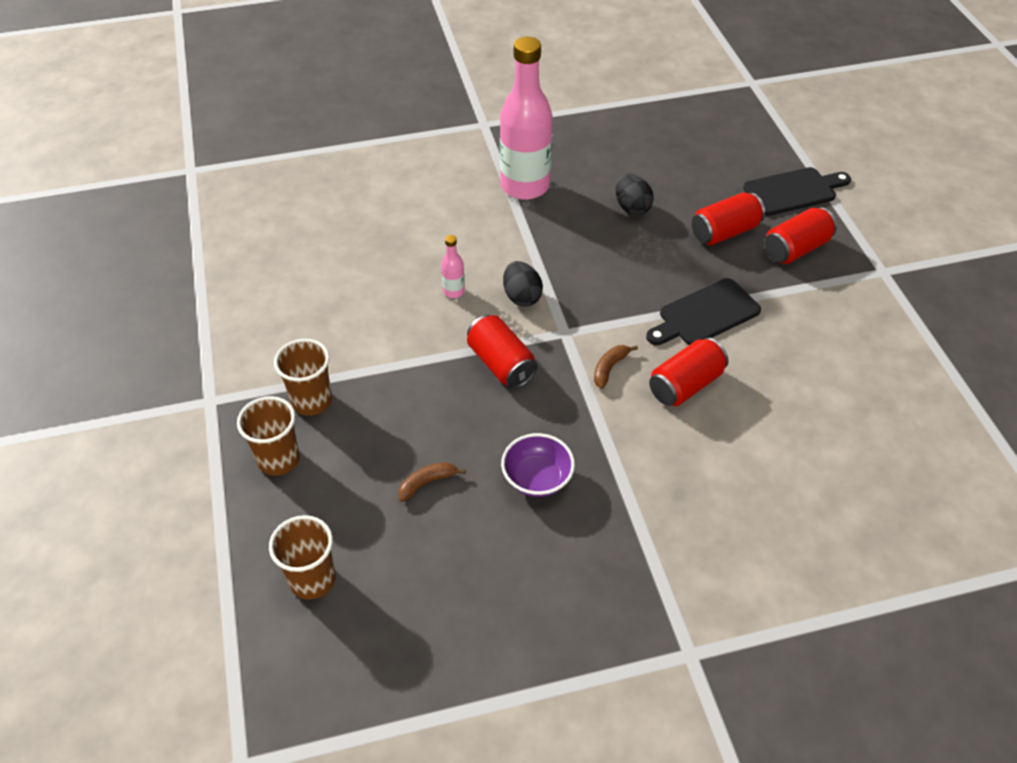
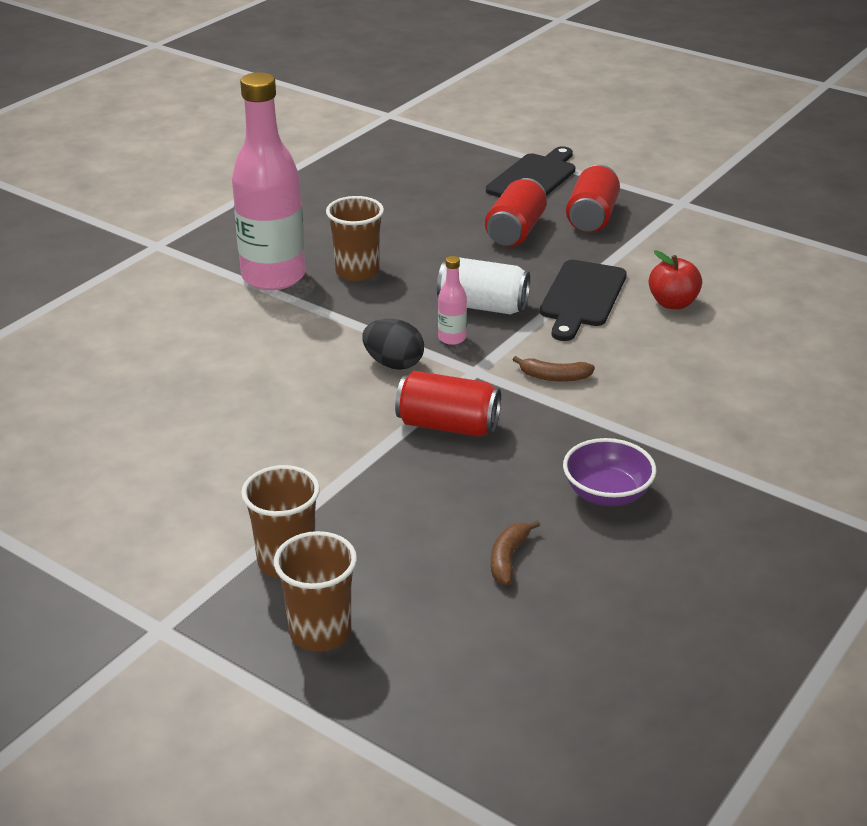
camera: 40 degrees left, 15 degrees down
(312, 579) = (505, 708): brown cup -> brown cup (357, 272)
(454, 291) = (316, 392): pink bottle -> pink bottle (452, 338)
(609, 368) = (554, 377): brown banana -> brown banana turned 75 degrees counterclockwise
(629, 283) = (483, 306): none -> white can
(632, 207) = (405, 249): black egg -> none
(685, 385) = (636, 355): red can -> none
(765, 357) = (673, 303): none -> red apple

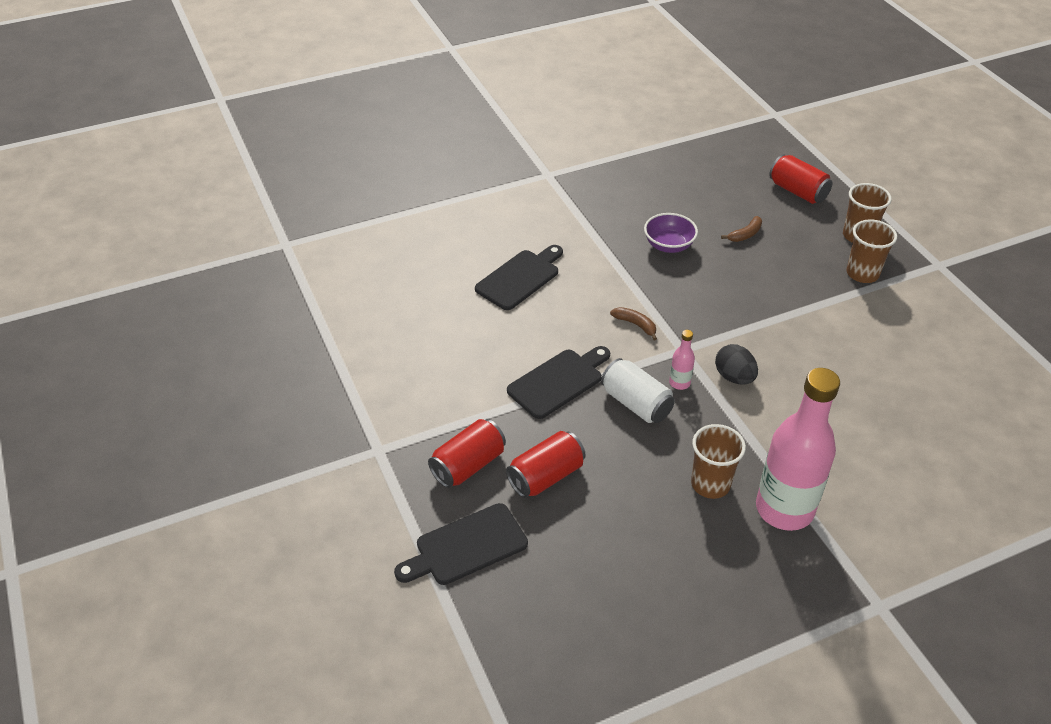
camera: 150 degrees left, 10 degrees up
(448, 425) = (727, 317): red can -> red can (798, 191)
(673, 303) = (502, 350): red apple -> none
(747, 378) = (520, 278): none -> black cutting board

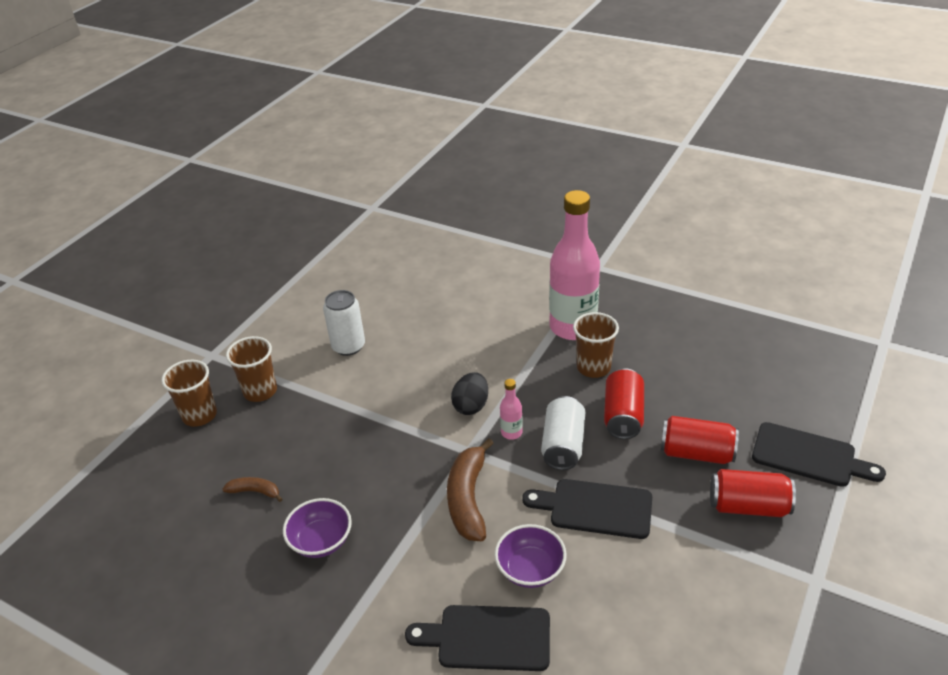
camera: 125 degrees left, 5 degrees down
(545, 321) = (530, 569): none -> purple bowl
(635, 325) = (468, 499): brown banana -> brown banana, size x1.92
(798, 191) = (143, 487): red can -> red can (623, 416)
(885, 344) = (348, 346): none -> white can

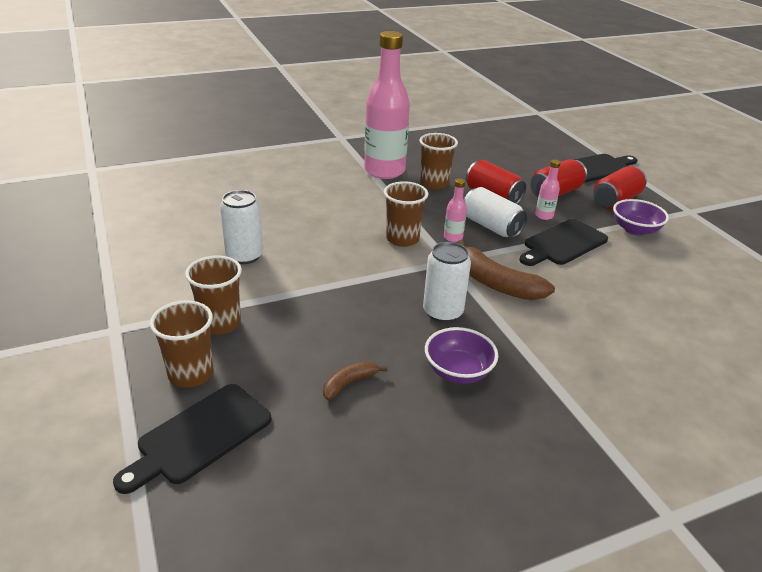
camera: 55 degrees left, 5 degrees down
(390, 490) = (442, 312): none -> white can
(471, 406) = (402, 239): black egg -> brown cup
(487, 638) = (639, 337): black cutting board -> black cutting board (200, 436)
(530, 569) = (592, 291): purple bowl -> purple bowl (635, 230)
(633, 469) = (544, 216): none -> pink bottle

